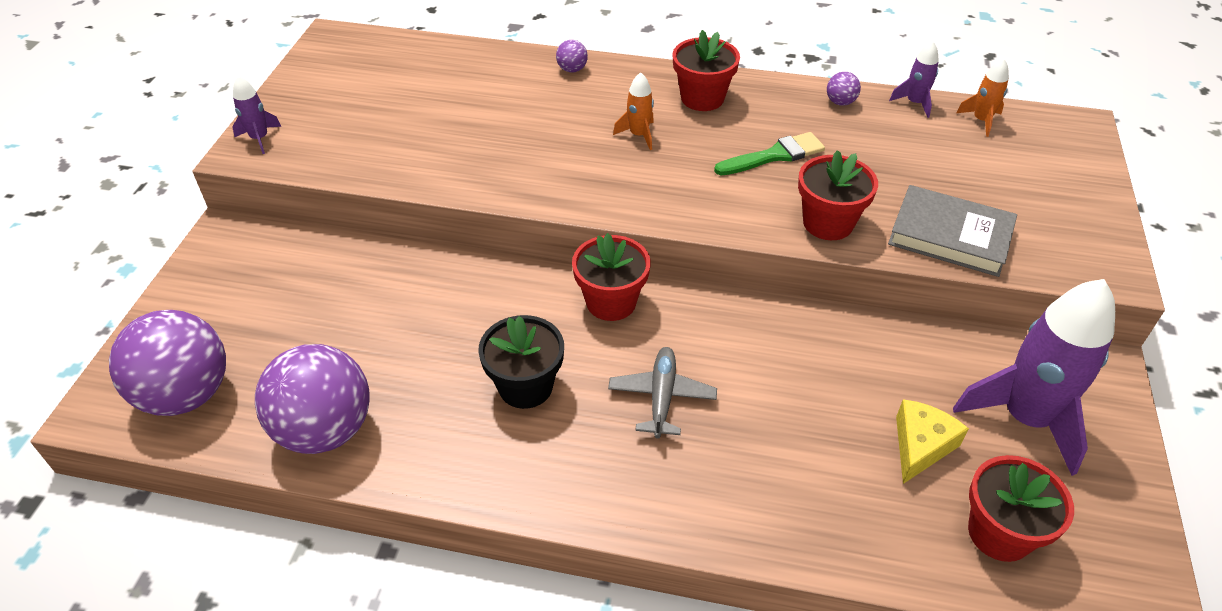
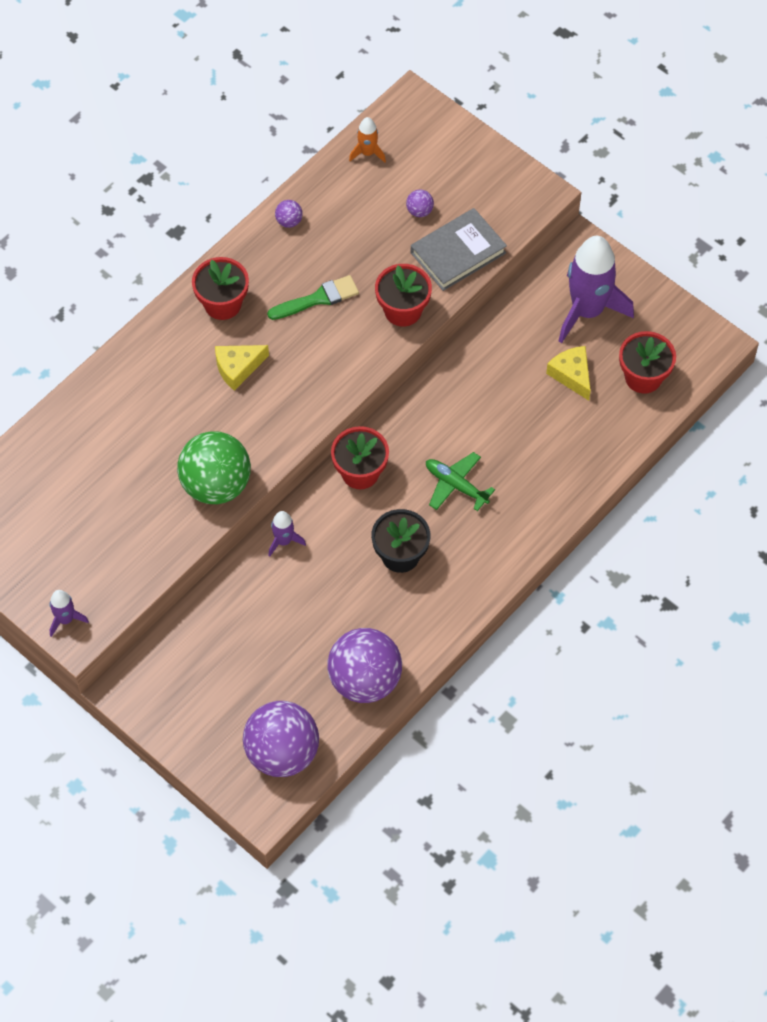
camera: 60 degrees left, 15 degrees up
(486, 174) = (216, 485): none -> green ball
(572, 69) = (123, 370): purple ball -> purple ball (419, 211)
(638, 135) = (238, 368): orange rocket -> yellow cheese
(662, 397) = (456, 485): grey plane -> green plane
(774, 155) = (318, 298): green brush -> green brush turned 60 degrees clockwise
(914, 103) = (322, 177): purple rocket -> purple rocket (284, 541)

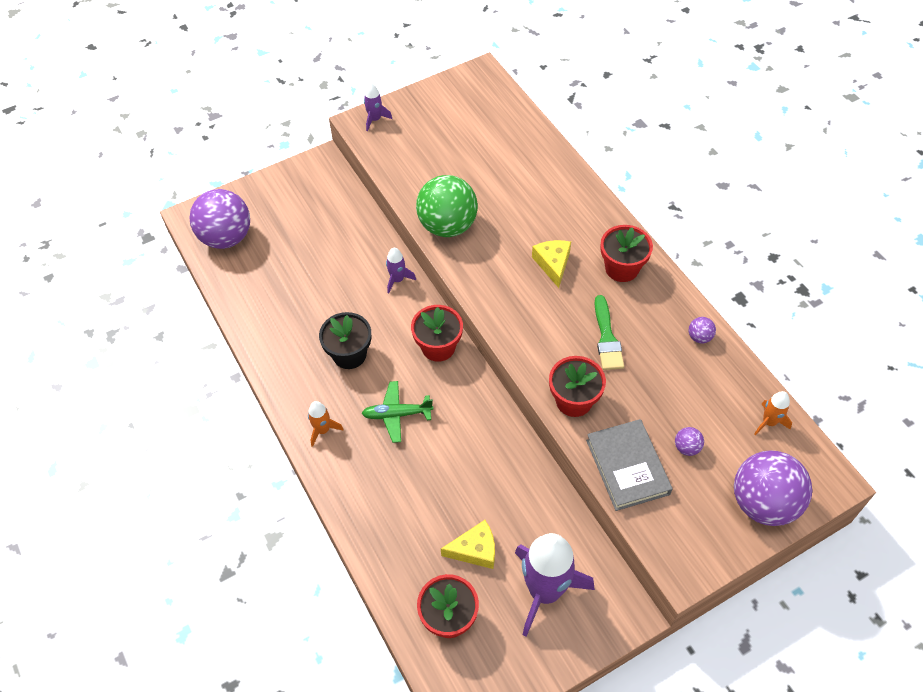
camera: 110 degrees right, 5 degrees down
(365, 680) = (255, 301): purple ball -> purple ball (763, 503)
(456, 485) = (397, 414): green plane -> green plane turned 150 degrees counterclockwise
(500, 547) = (323, 430): none -> orange rocket

